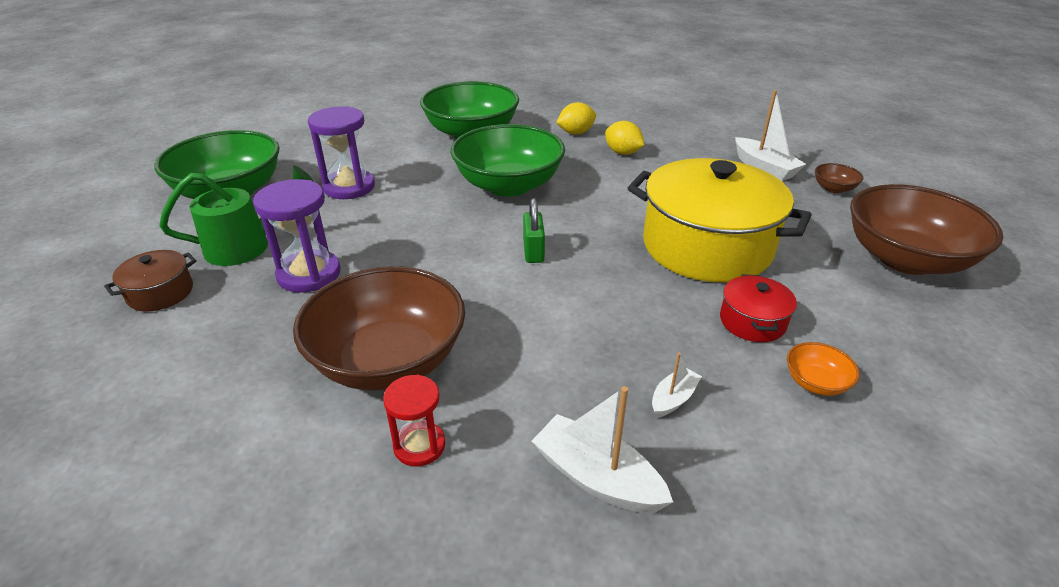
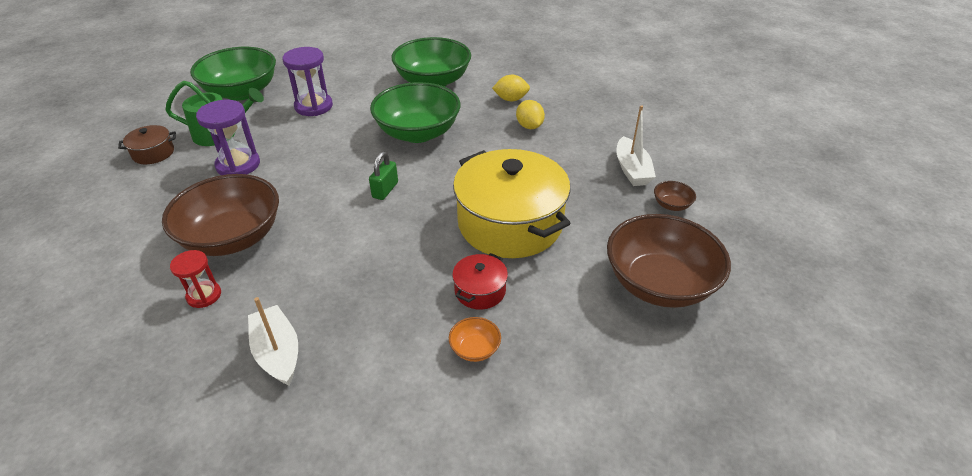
camera: 25 degrees right, 5 degrees up
(673, 399) = (370, 323): white boat -> none

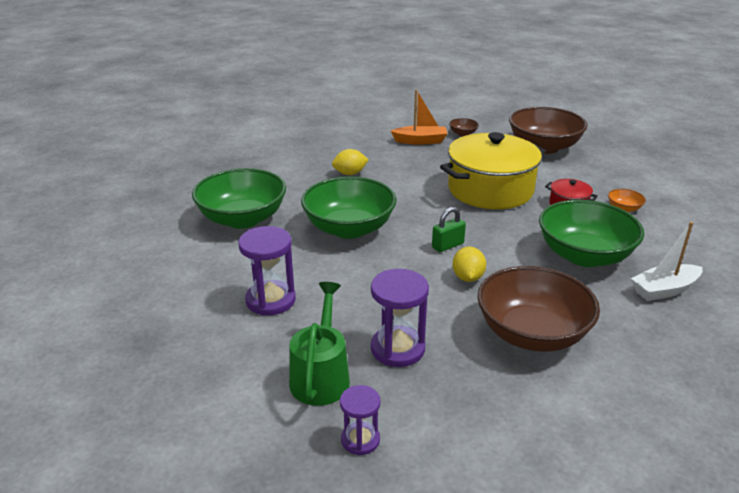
camera: 85 degrees left, 10 degrees down
(153, 153) = (360, 440): brown pot -> purple hourglass
(204, 295) = (618, 340): red hourglass -> none
(241, 92) = (203, 372): green bowl -> green bowl (584, 255)
(385, 190) = (447, 245): green padlock -> green padlock turned 60 degrees counterclockwise
(511, 99) = (298, 179): yellow lemon -> yellow lemon (467, 277)
(632, 170) = (420, 141): white boat -> orange boat

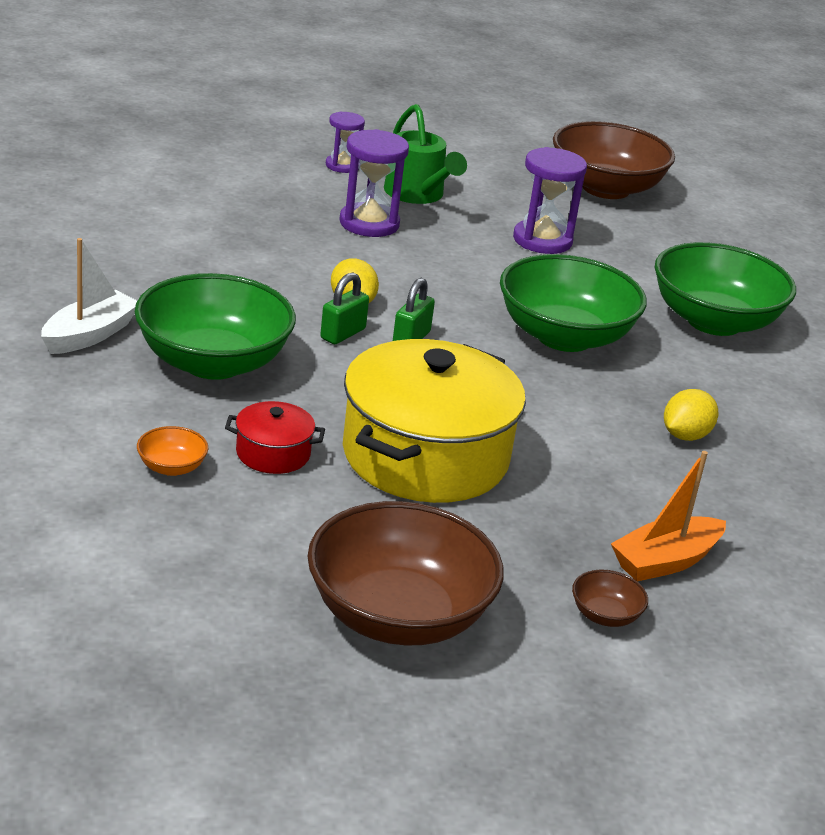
camera: 145 degrees right, 0 degrees up
(490, 257) = (343, 334): none -> green padlock
(532, 334) = (240, 258): brown bowl -> brown bowl (605, 188)

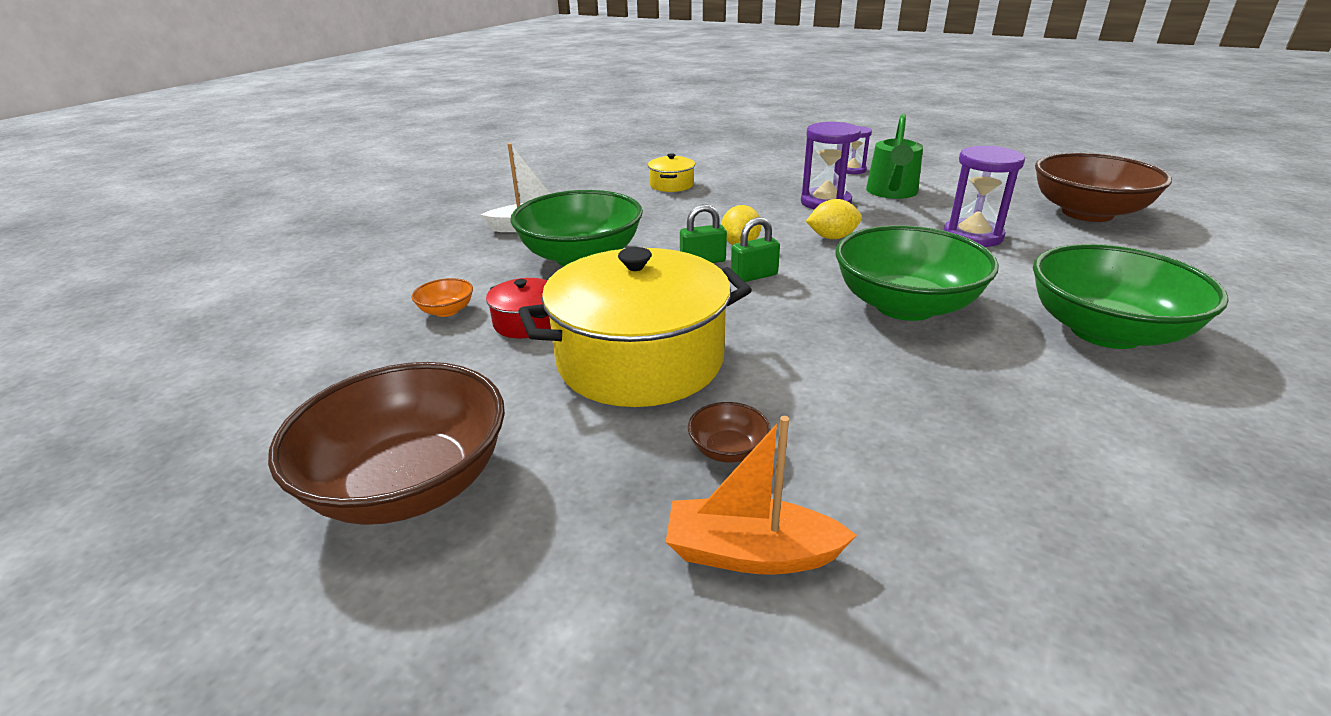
camera: 45 degrees right, 0 degrees up
(168, 231) = (671, 185): none -> yellow pot
(605, 615) = (596, 583): brown bowl -> brown bowl (728, 450)
(685, 435) = (943, 426): yellow lemon -> yellow lemon (832, 237)

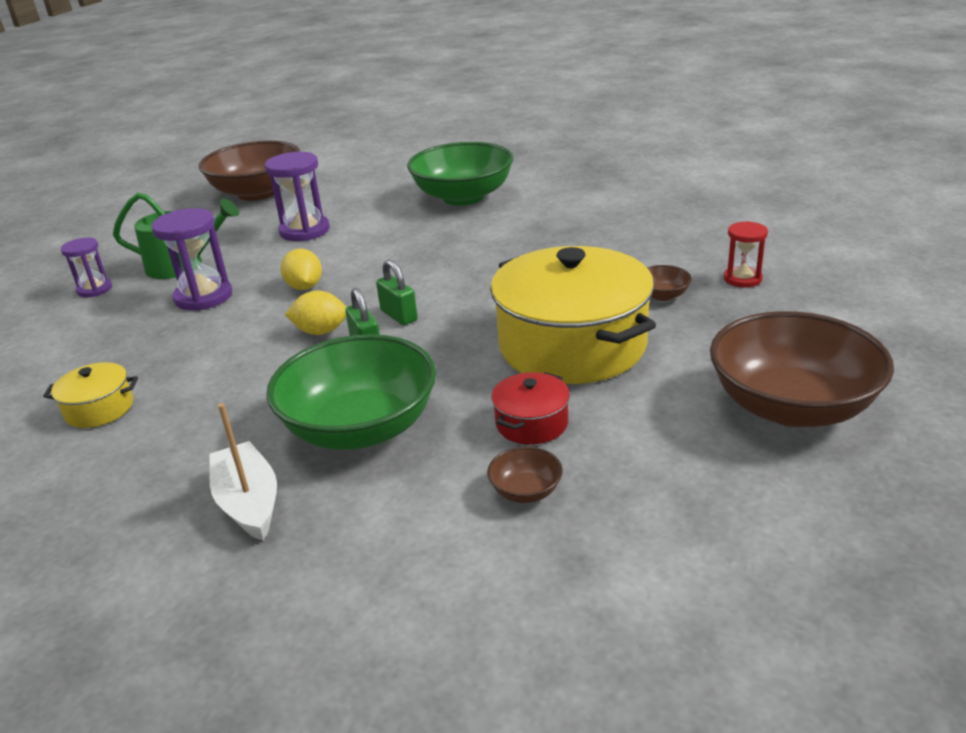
camera: 100 degrees left, 0 degrees up
(446, 311) = (526, 491): orange bowl -> brown bowl
(751, 553) = (742, 279): orange boat -> red hourglass
(905, 306) = (443, 252): green bowl -> none

